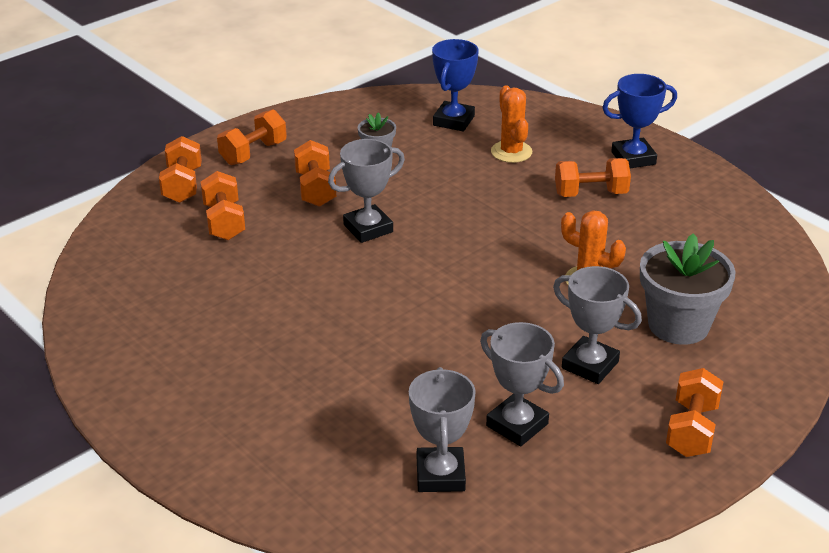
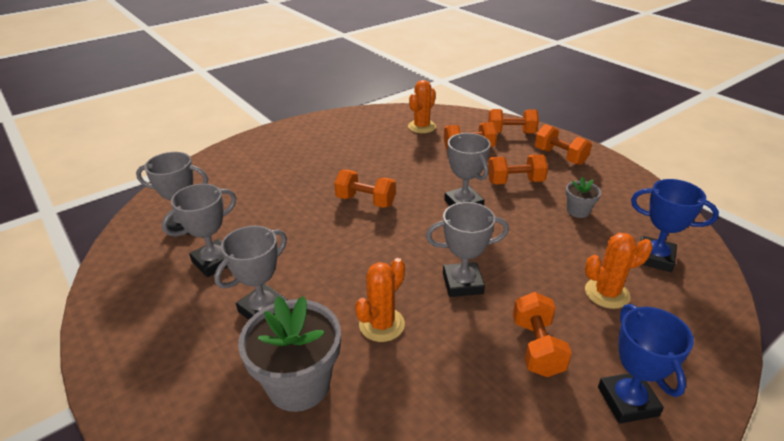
camera: 95 degrees right, 0 degrees up
(149, 265) = (422, 127): none -> orange cactus
(515, 231) = (462, 283): none -> grey trophy
(691, 430) = (155, 365): orange dumbbell -> orange dumbbell (365, 201)

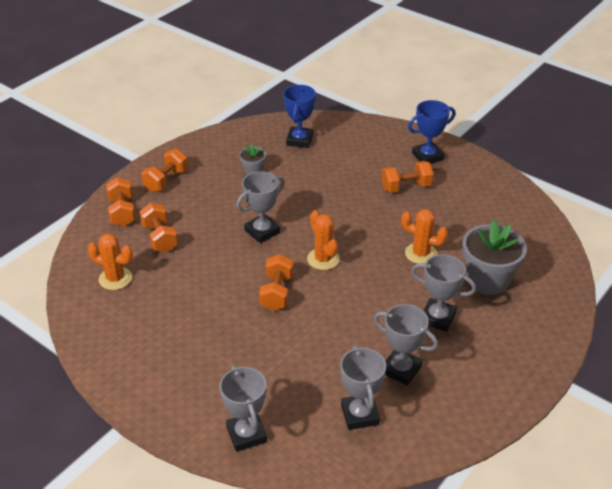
camera: 105 degrees left, 5 degrees up
(462, 283) = (363, 222): grey trophy -> grey trophy (246, 434)
(515, 182) = (217, 205): orange dumbbell -> none
(606, 293) = (345, 160): orange cactus -> orange cactus (323, 259)

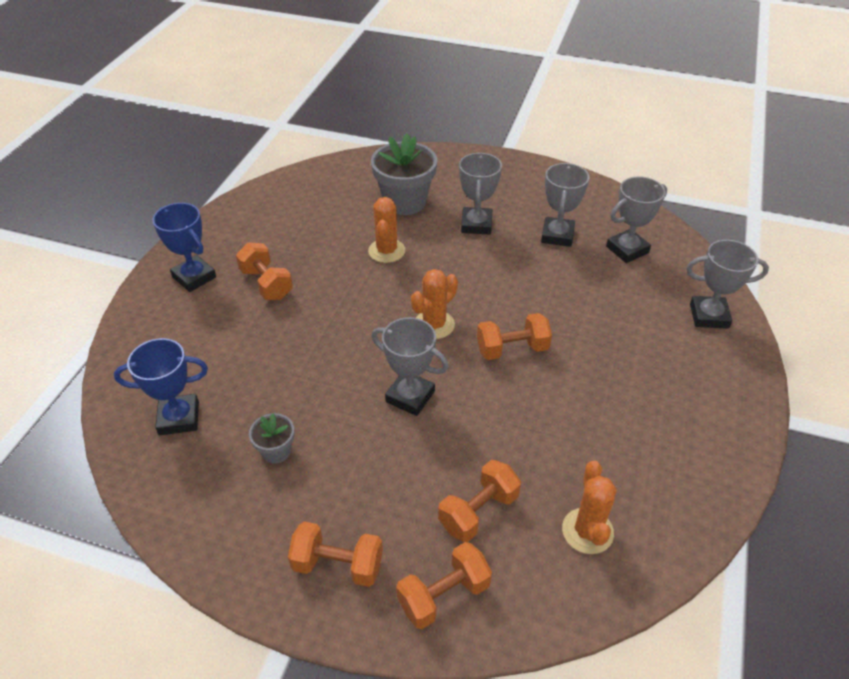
camera: 110 degrees left, 5 degrees up
(246, 434) = (709, 316): grey trophy -> grey trophy turned 45 degrees clockwise

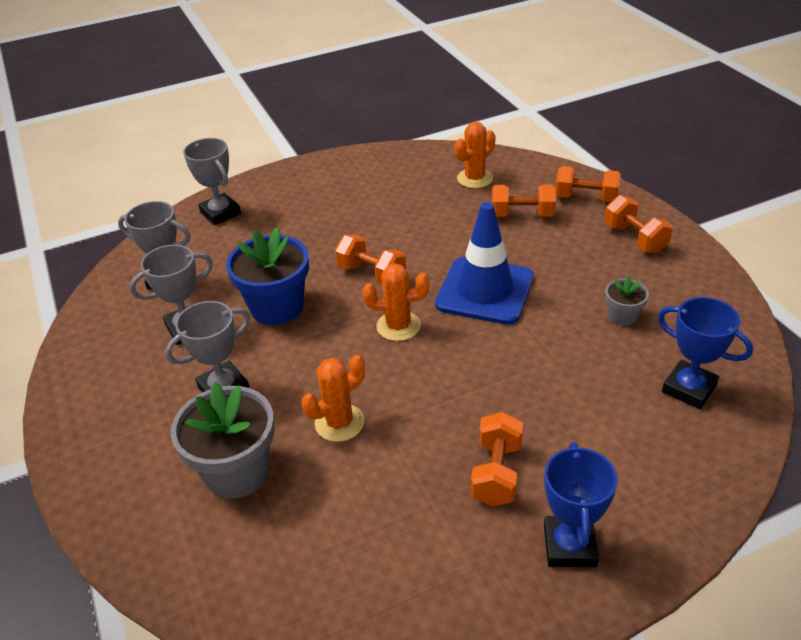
camera: 130 degrees left, 5 degrees down
(410, 396) = (485, 291): grey trophy -> blue traffic cone
(531, 282) = (277, 307): none -> blue flower pot

